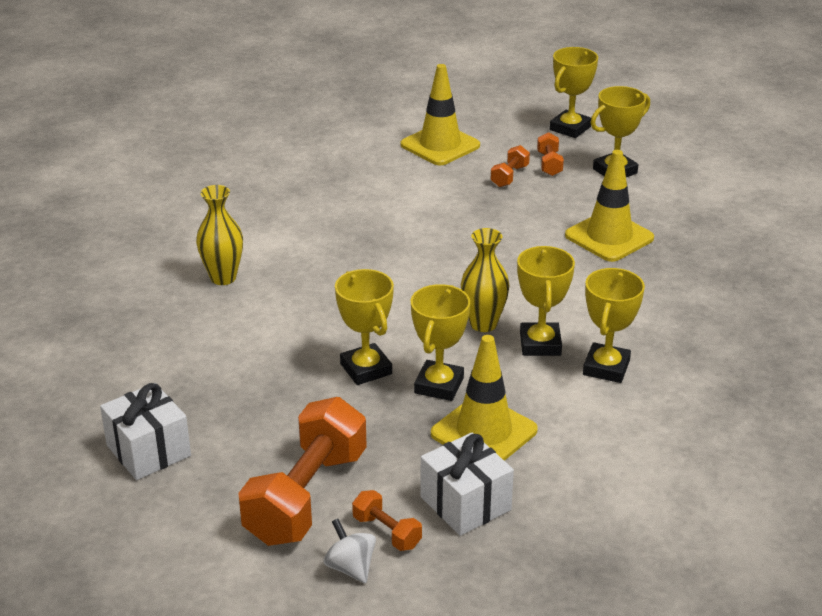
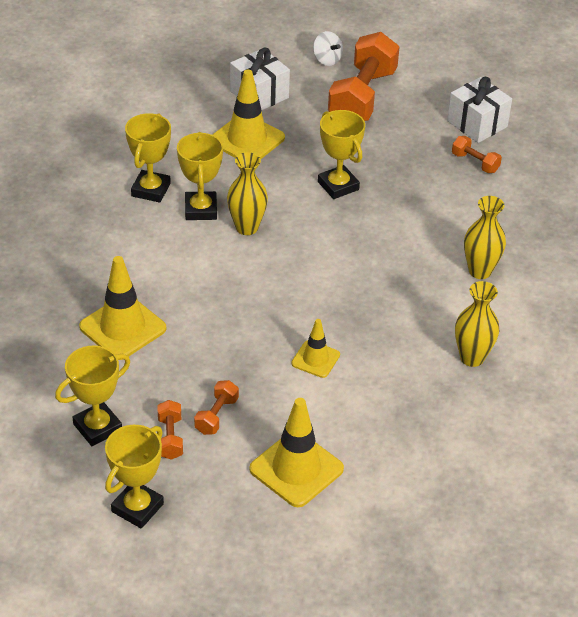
camera: 175 degrees right, 10 degrees up
(262, 209) = (472, 358): none -> yellow vase
(387, 532) = (307, 78): orange dumbbell -> orange dumbbell (475, 163)
(415, 211) = (315, 359): none -> yellow traffic cone
(439, 385) = (281, 173): yellow trophy -> none

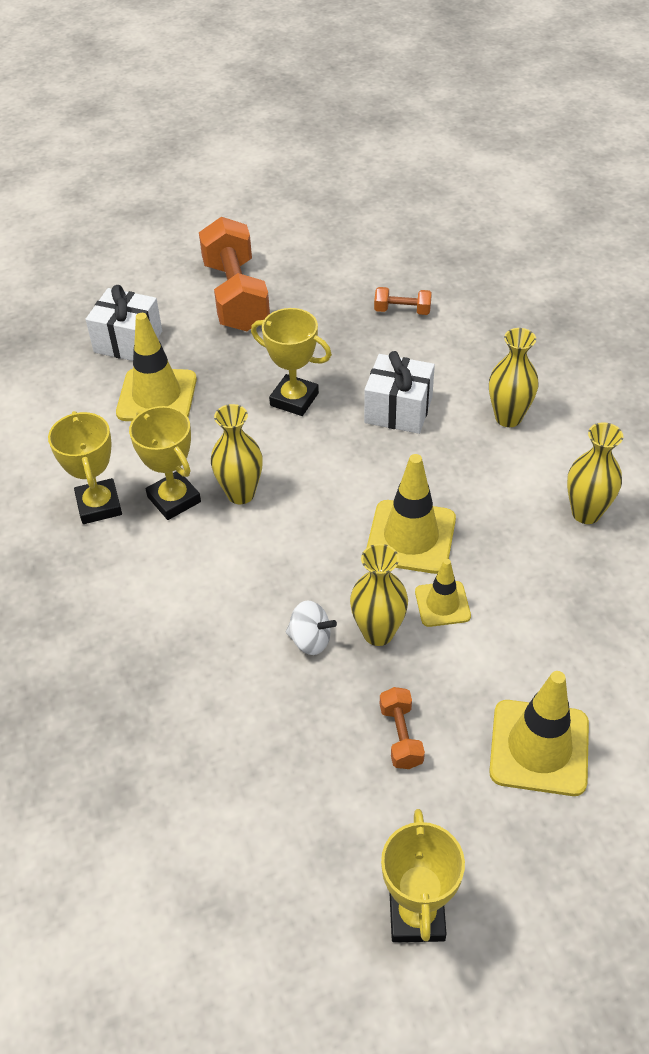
camera: 30 degrees left, 5 degrees up
(97, 427) = (282, 838): yellow trophy -> none
(122, 328) = (205, 690): yellow traffic cone -> yellow traffic cone (411, 537)
(170, 438) = (375, 797): orange dumbbell -> none
(258, 353) = (378, 633): none -> yellow vase
(327, 60) = (167, 274): white spinning top -> white spinning top (310, 640)
(477, 124) = (368, 272): white gift -> white gift (398, 410)

